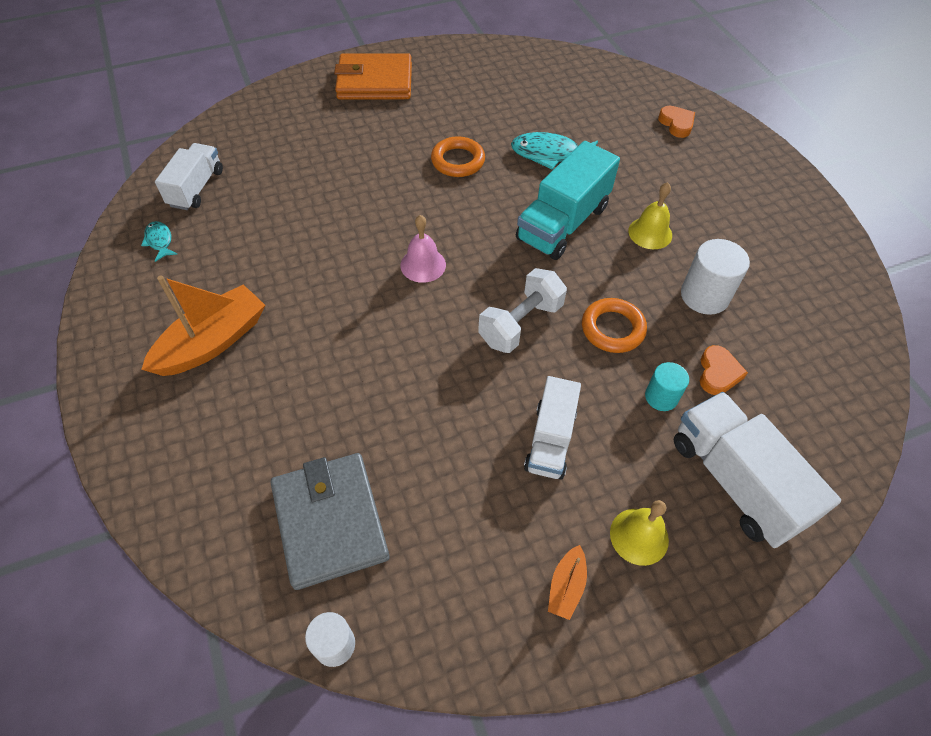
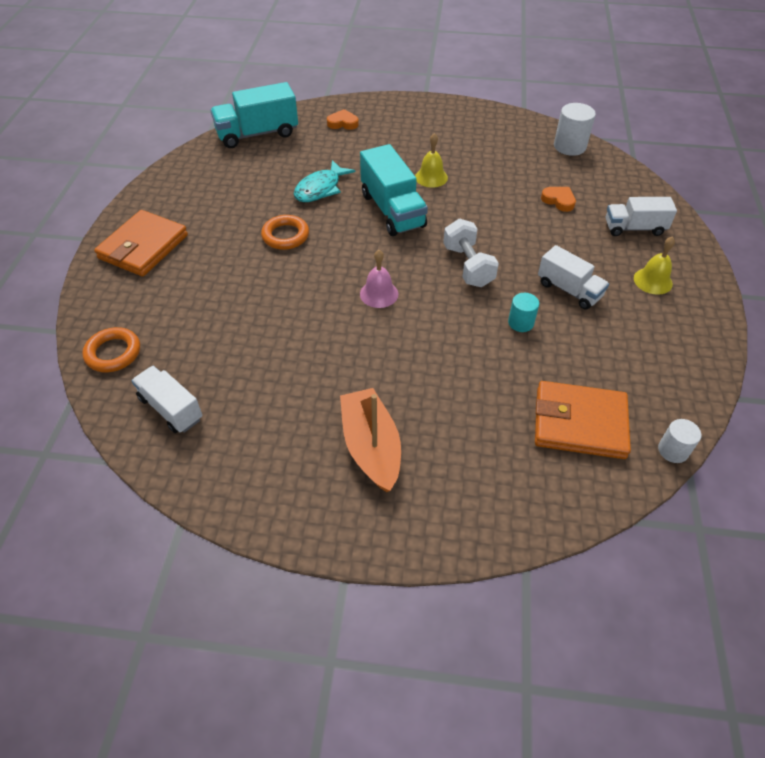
camera: 60 degrees left, 5 degrees down
(159, 241) = (220, 455): turquoise fish -> none
(330, 521) = (579, 423): grey wallet -> orange wallet
(566, 586) = (673, 324): orange boat -> none
(595, 74) = (257, 134): none -> turquoise truck
(612, 329) = (499, 227): orange ring -> orange ring (113, 353)
(661, 397) = (563, 230): turquoise cylinder -> turquoise cylinder (520, 323)
(704, 296) = (498, 179): white cylinder -> white cylinder (569, 146)
(735, 481) = (634, 228): white truck -> white truck, size x0.65

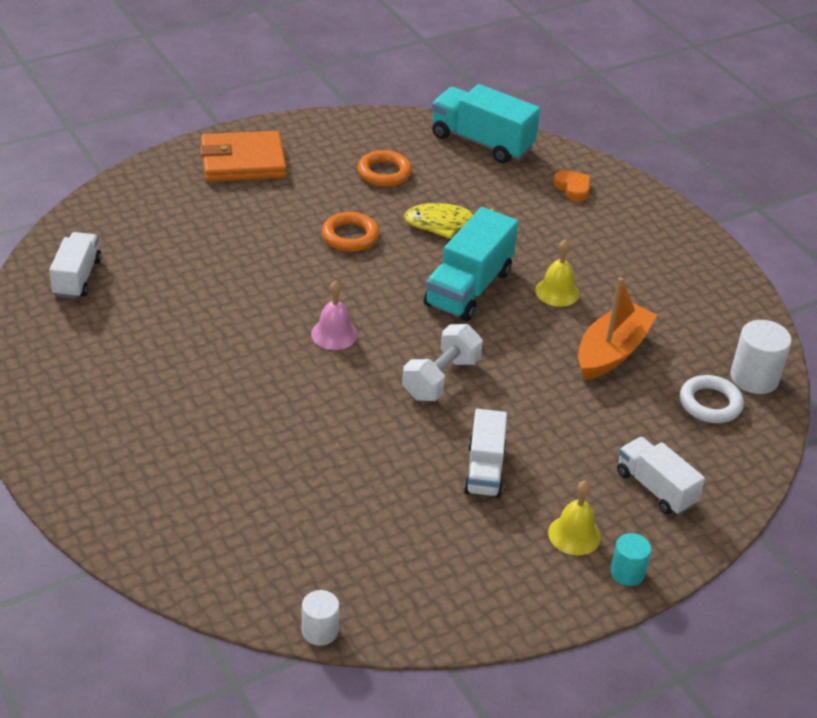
camera: 50 degrees right, 10 degrees down
(113, 353) = (105, 215): orange ring -> orange ring (384, 173)
(320, 189) = (445, 224): turquoise fish -> yellow fish
(371, 447) = (139, 414): orange boat -> orange boat (612, 352)
(520, 323) = (394, 451): turquoise cylinder -> turquoise cylinder (627, 572)
(558, 201) = (633, 407): orange heart -> none
(578, 172) = (710, 403): none -> white ring
(579, 423) = (293, 546): orange wallet -> none

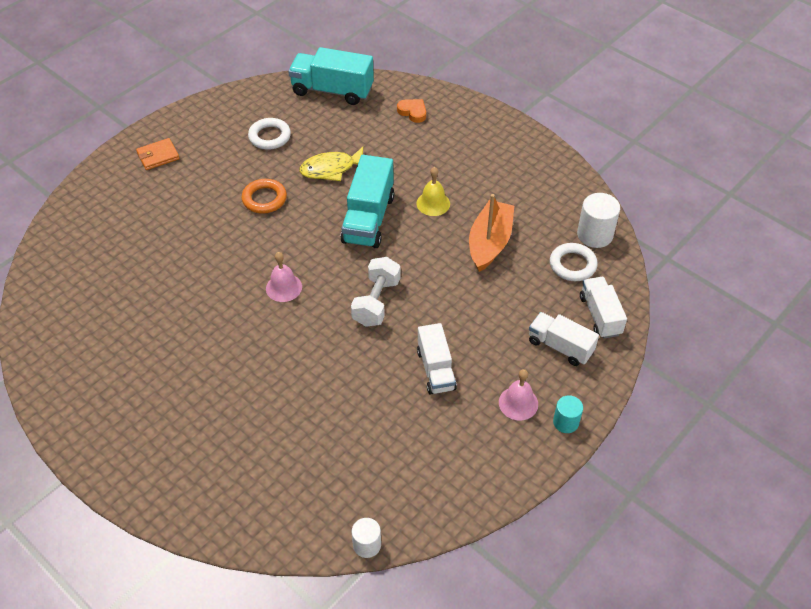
camera: 15 degrees left, 10 degrees up
(77, 278) = (66, 296): white truck -> white truck (600, 315)
(243, 161) = (158, 156): orange wallet -> orange wallet, size x0.56
(384, 173) = (269, 137): orange ring -> white ring
(574, 535) = (518, 403): yellow bell -> pink bell

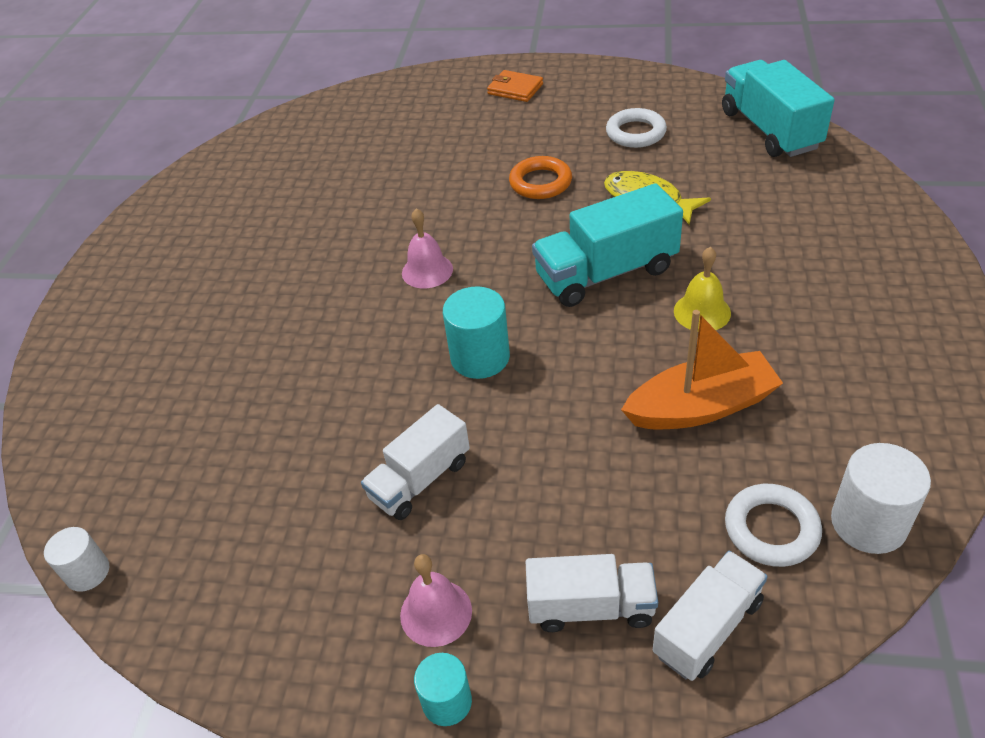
camera: 60 degrees right, 5 degrees down
(376, 302) = (480, 357): white dumbbell -> turquoise cylinder
(413, 112) = (832, 205): orange heart -> none
(560, 347) = (590, 607): white truck -> white truck turned 90 degrees clockwise

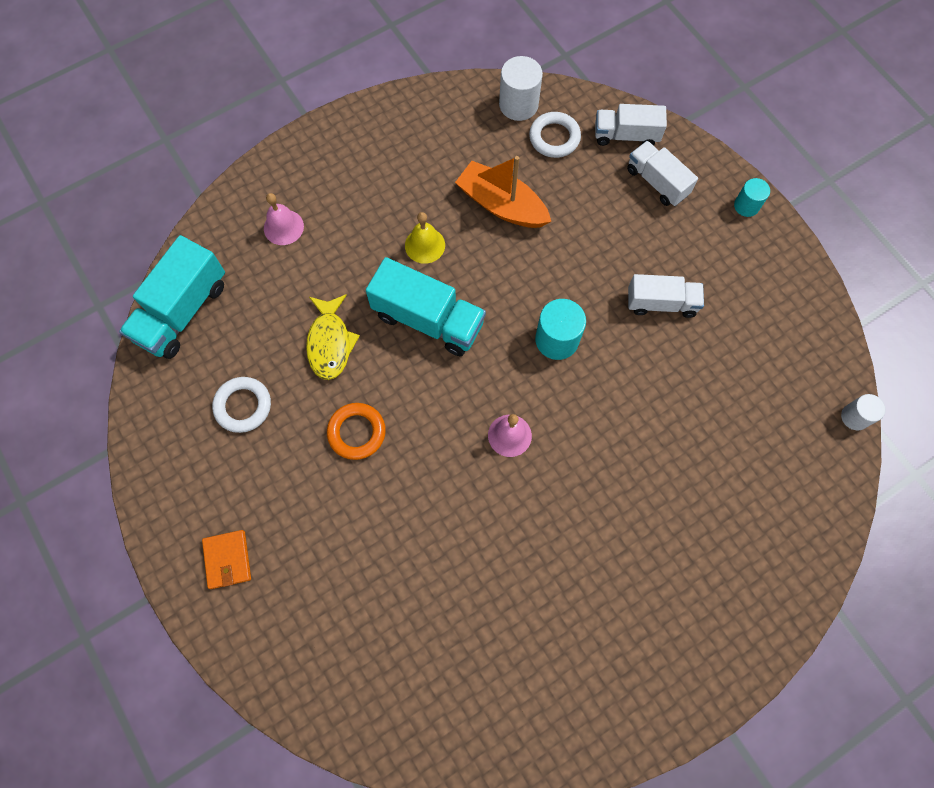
camera: 135 degrees left, 25 degrees up
(436, 612) = (717, 239): pink bell -> pink bell (283, 227)

